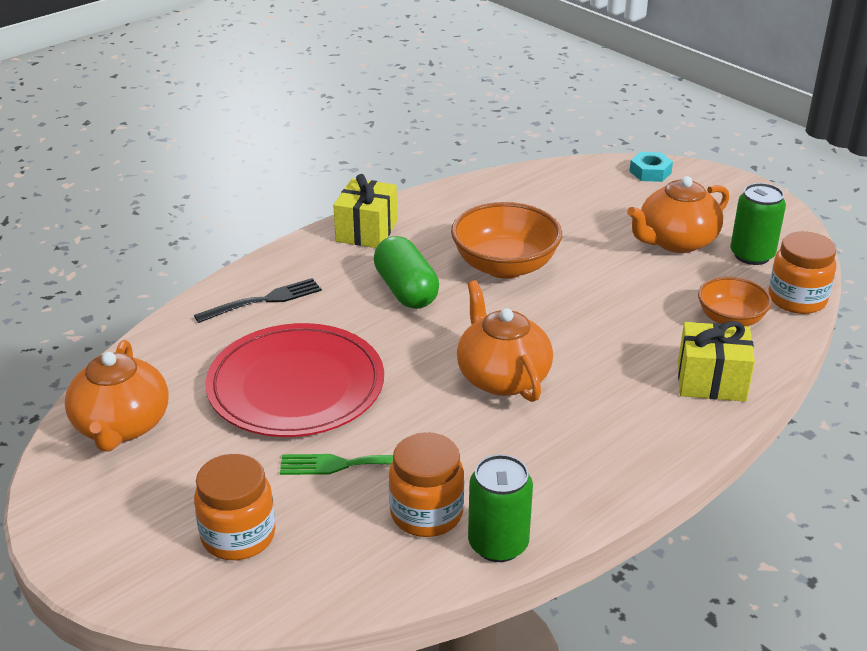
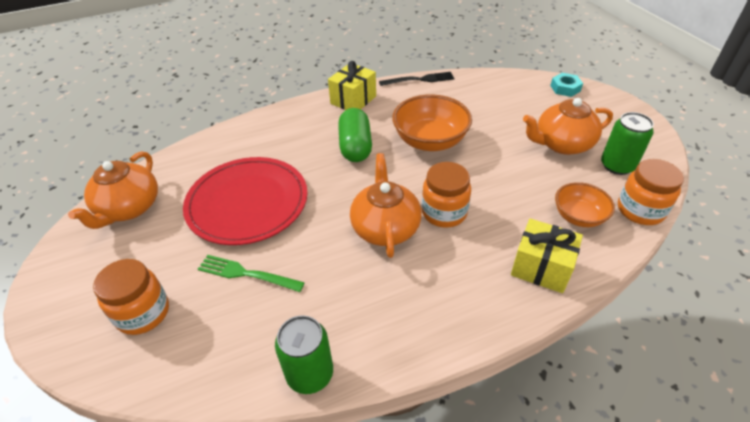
camera: 20 degrees right, 10 degrees up
(264, 300) = (264, 137): black fork -> black fork (420, 79)
(426, 514) = (274, 330): orange jar -> orange jar (444, 212)

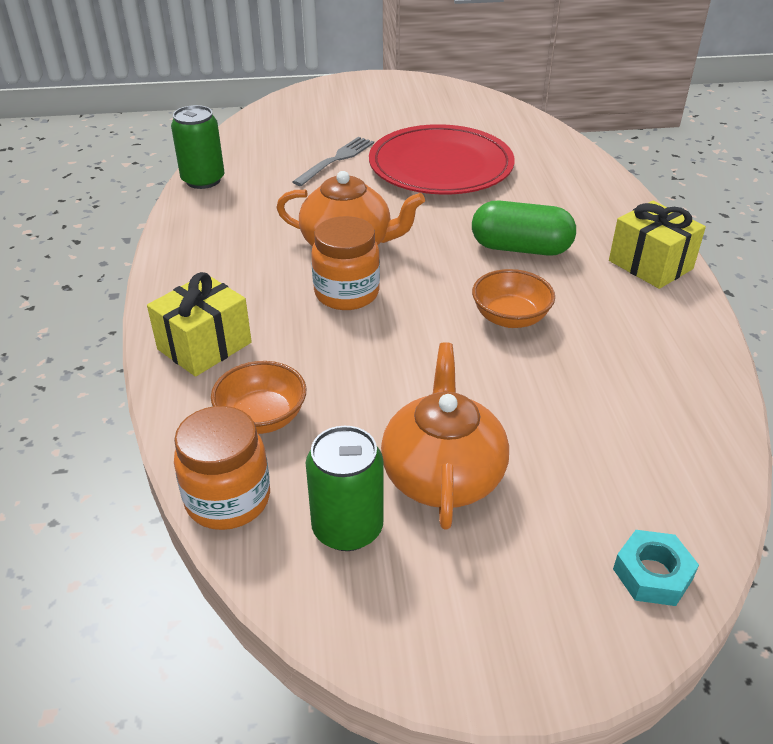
camera: 105 degrees right, 5 degrees down
(129, 208) = (466, 108): orange teapot -> none
(143, 313) = (325, 116): orange jar -> none
(246, 274) = (336, 160): green fork -> grey fork
(420, 79) = (714, 350): black fork -> none
(430, 141) = (510, 318): orange bowl -> orange bowl, size x0.62

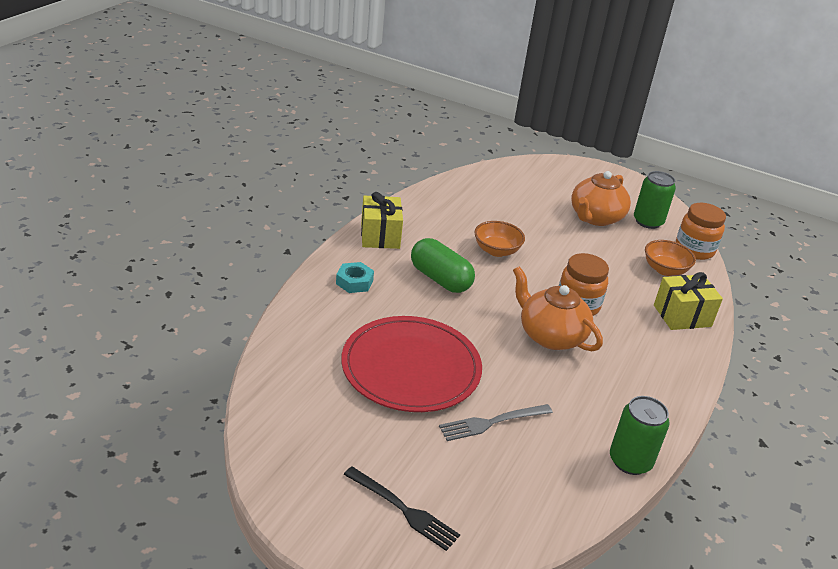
camera: 150 degrees left, 5 degrees down
(347, 102) = (404, 510): none -> black fork
(652, 574) = (546, 168): turquoise nut -> turquoise nut (354, 282)

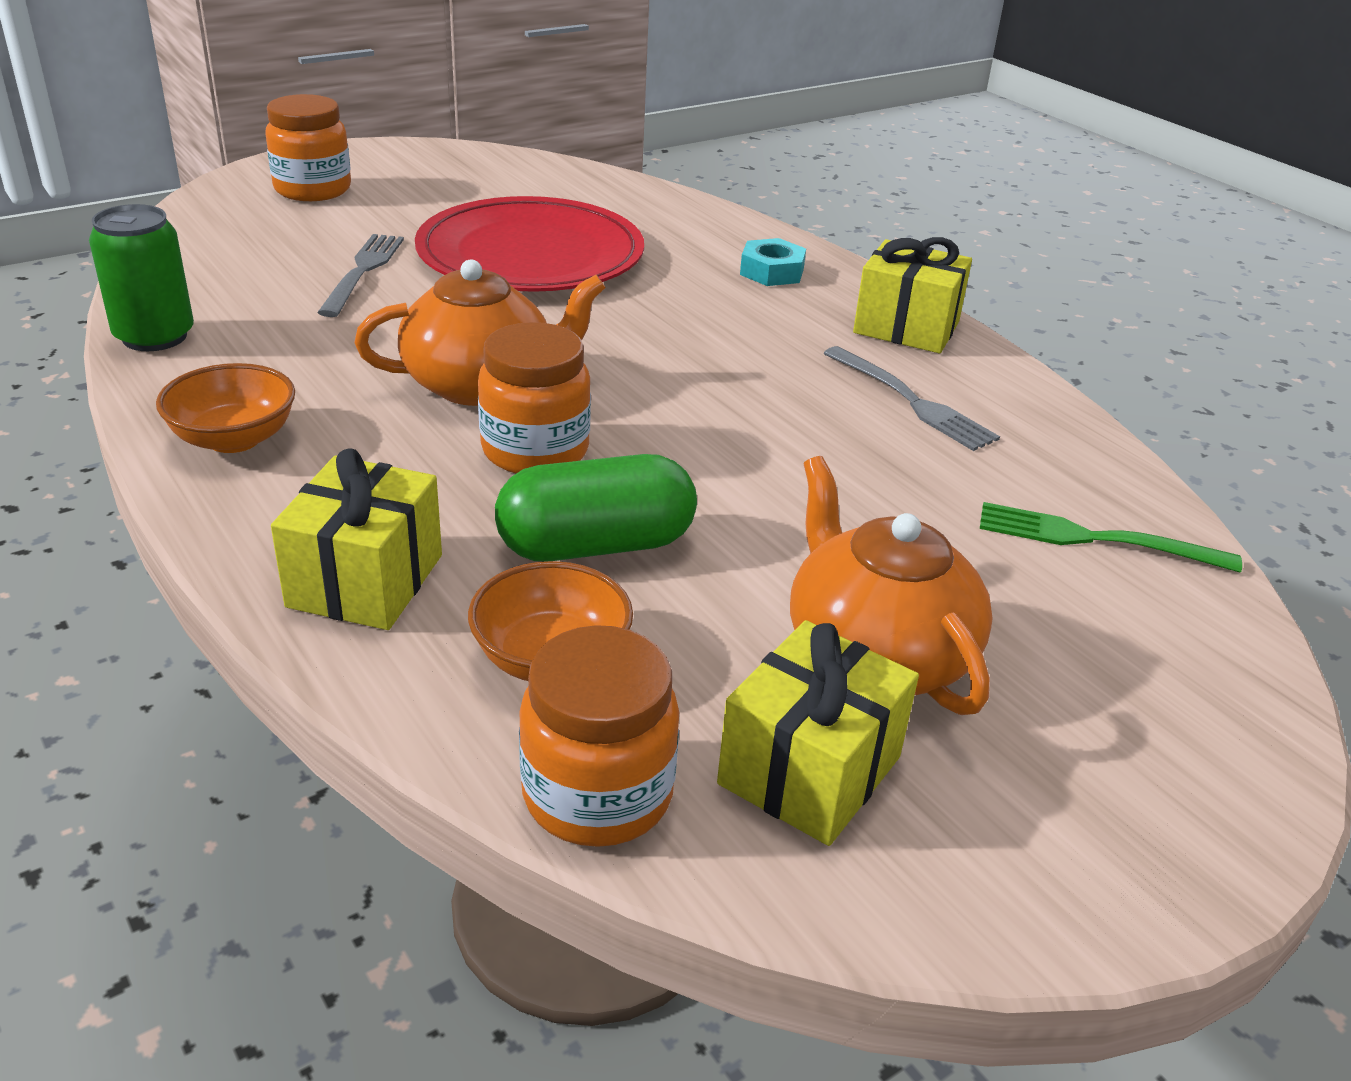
camera: 120 degrees right, 0 degrees up
(404, 510) = (313, 190): black fork -> orange jar
(440, 279) = (730, 340): green capsule -> green capsule (596, 545)
(445, 227) = (912, 401): none -> grey fork
(496, 251) = (791, 430): orange bowl -> orange bowl (234, 439)
(497, 187) = (1094, 539): none -> green fork
(648, 221) = (810, 770): green can -> yellow gift

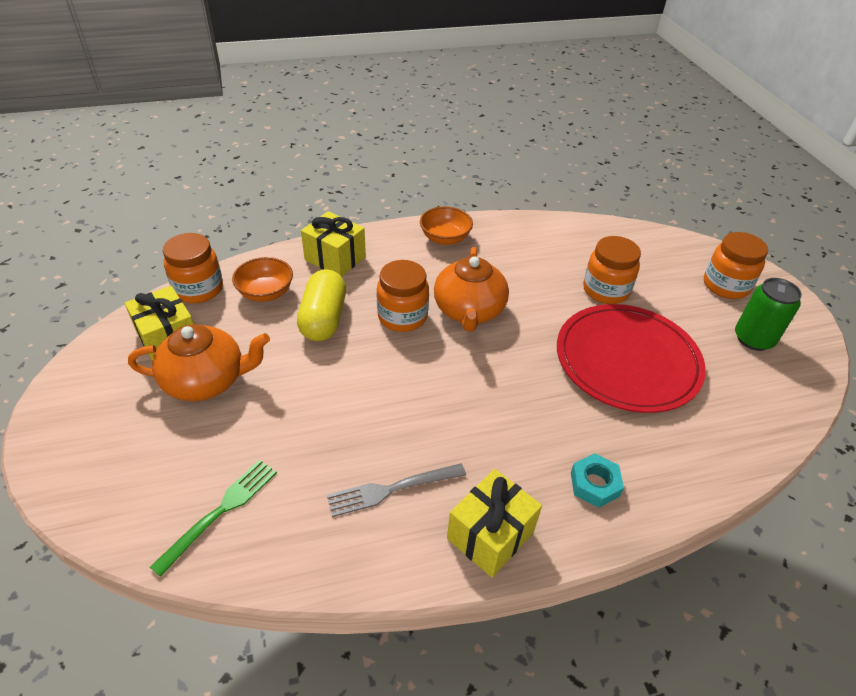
camera: 110 degrees right, 10 degrees up
(154, 337) = (539, 224): green can -> green can (753, 339)
(363, 271) = (605, 290): grey fork -> orange jar
(596, 545) = (323, 319): green capsule -> yellow capsule

